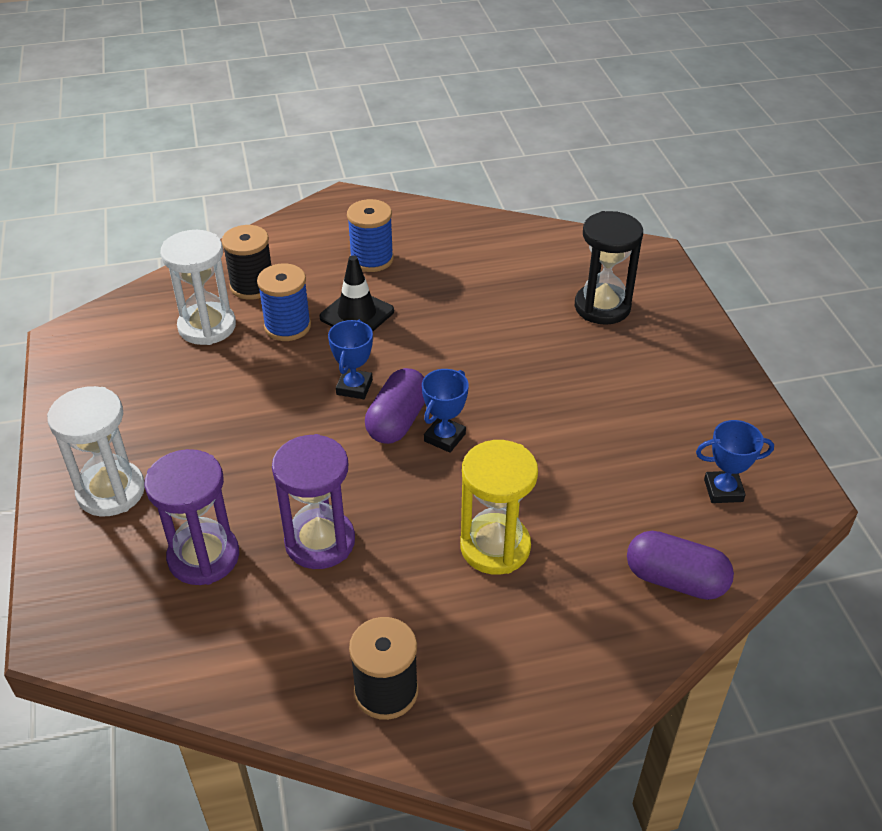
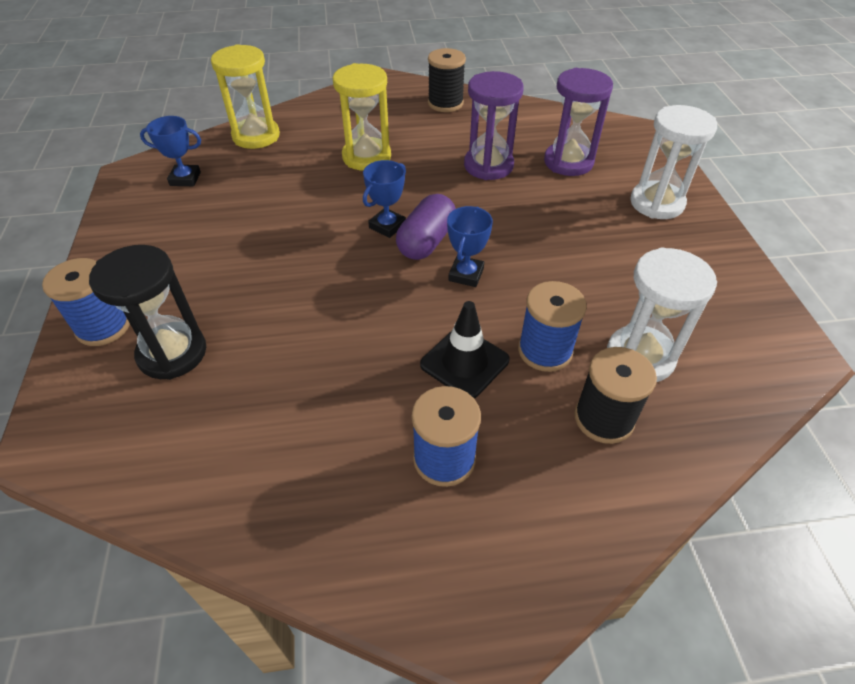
camera: 175 degrees left, 5 degrees up
(675, 580) = (256, 136): purple capsule -> yellow hourglass
(676, 322) = (103, 326): none -> blue spool

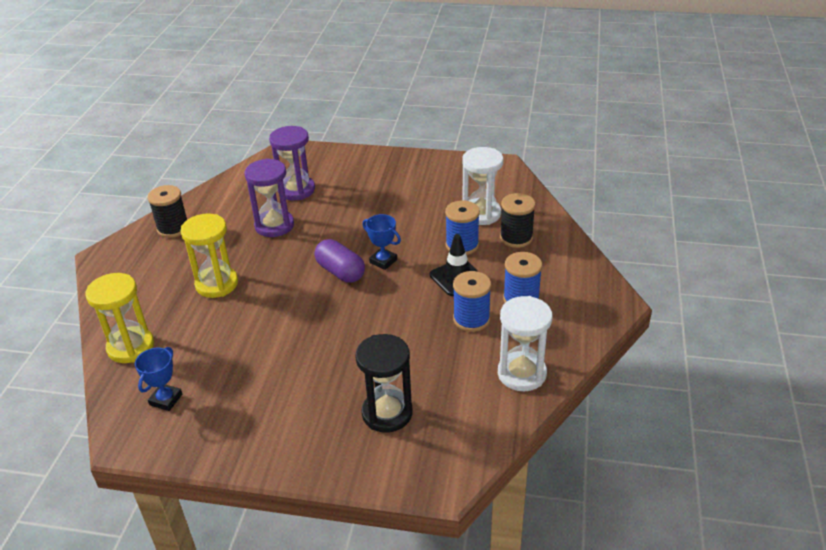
camera: 70 degrees left, 10 degrees down
(103, 326) = (338, 454): blue spool -> blue spool (471, 319)
(387, 226) = (312, 287): blue trophy -> none
(656, 203) = (362, 169): white hourglass -> white hourglass (521, 374)

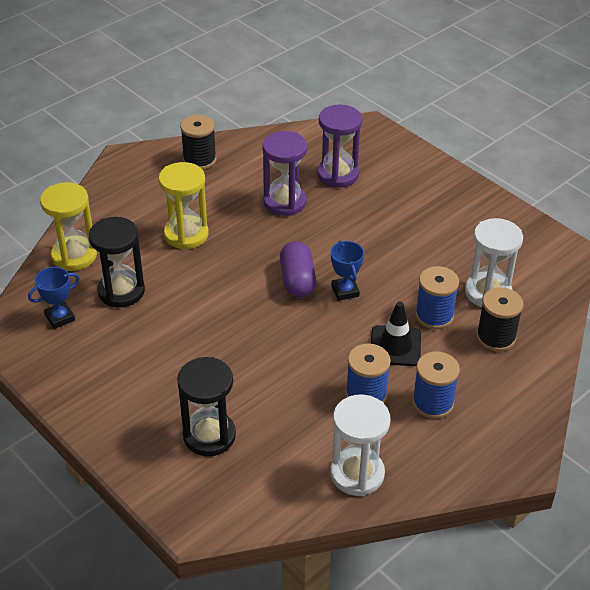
camera: 35 degrees right, 5 degrees up
(202, 351) = (121, 291): none -> black hourglass

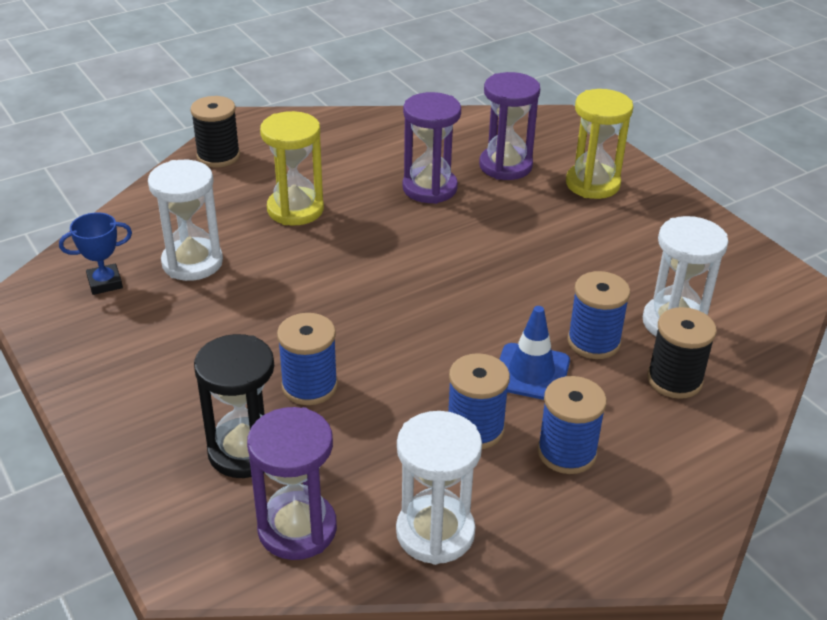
camera: 10 degrees right, 5 degrees down
(74, 256) = (149, 217): yellow hourglass -> yellow hourglass (592, 184)
(121, 291) = (192, 262): black hourglass -> white hourglass
(199, 160) = (338, 132): black spool -> black spool (218, 156)
(240, 379) = (309, 386): none -> blue spool
(263, 486) = (297, 529): none -> purple hourglass
(297, 280) = (420, 277): purple capsule -> none
(345, 291) = (480, 297): blue trophy -> none
(395, 346) = (531, 372): black traffic cone -> blue traffic cone

